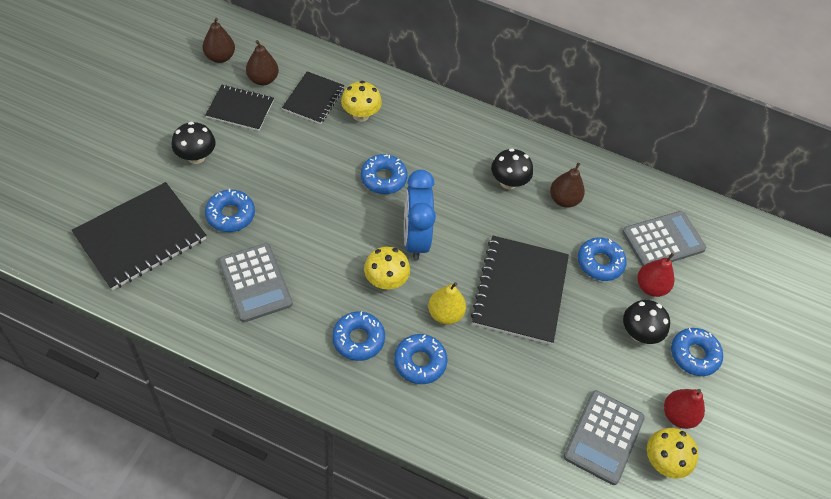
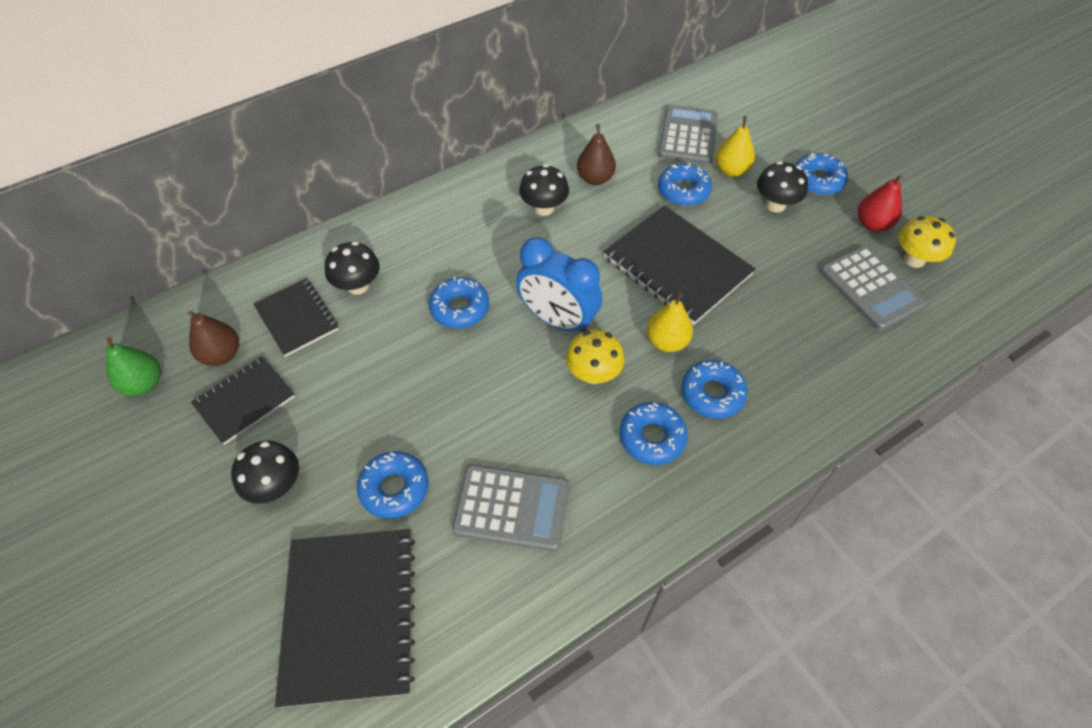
camera: 50 degrees left, 0 degrees up
(220, 57) = (144, 384): brown pear -> green pear
(360, 115) = (358, 286): yellow mushroom -> black mushroom
(650, 287) = (731, 170): red pear -> yellow pear

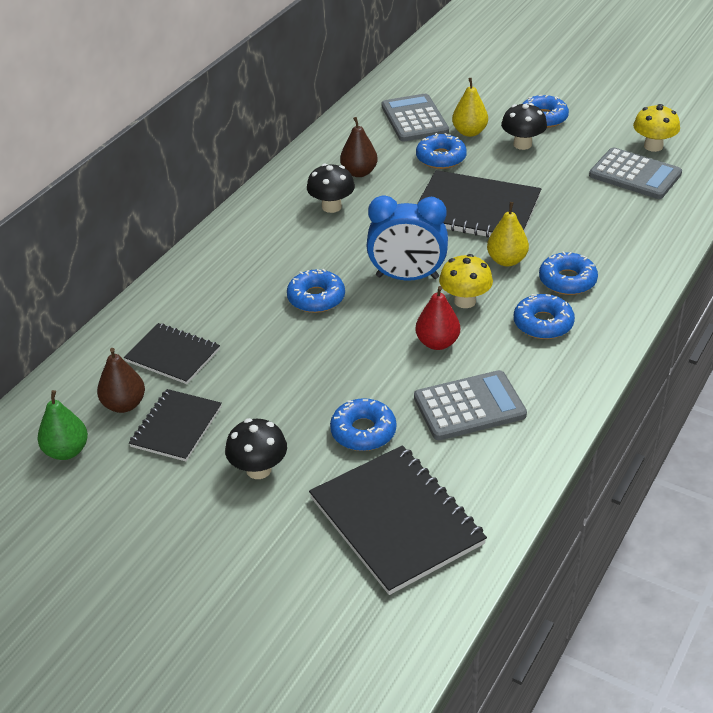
camera: 25 degrees left, 15 degrees down
(358, 286) = (209, 314): black mushroom -> none
(872, 224) = (606, 133): red pear -> red pear (437, 343)

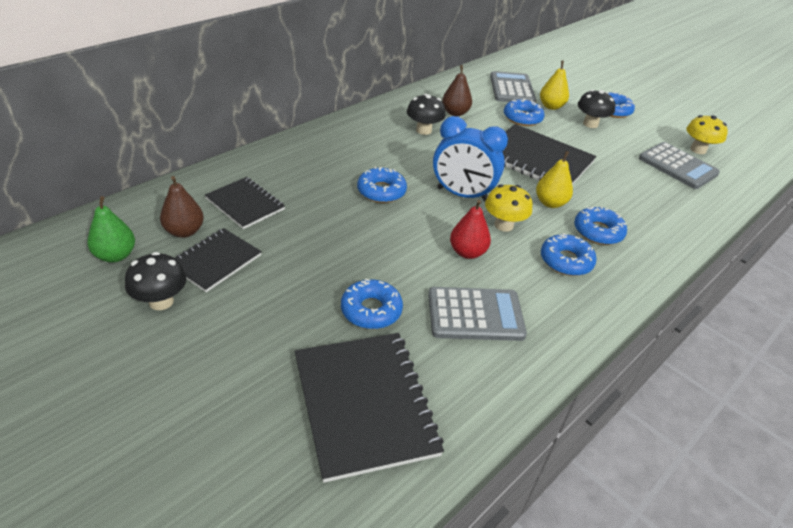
camera: 10 degrees right, 0 degrees up
(258, 469) = (263, 317): black mushroom -> black mushroom (161, 301)

